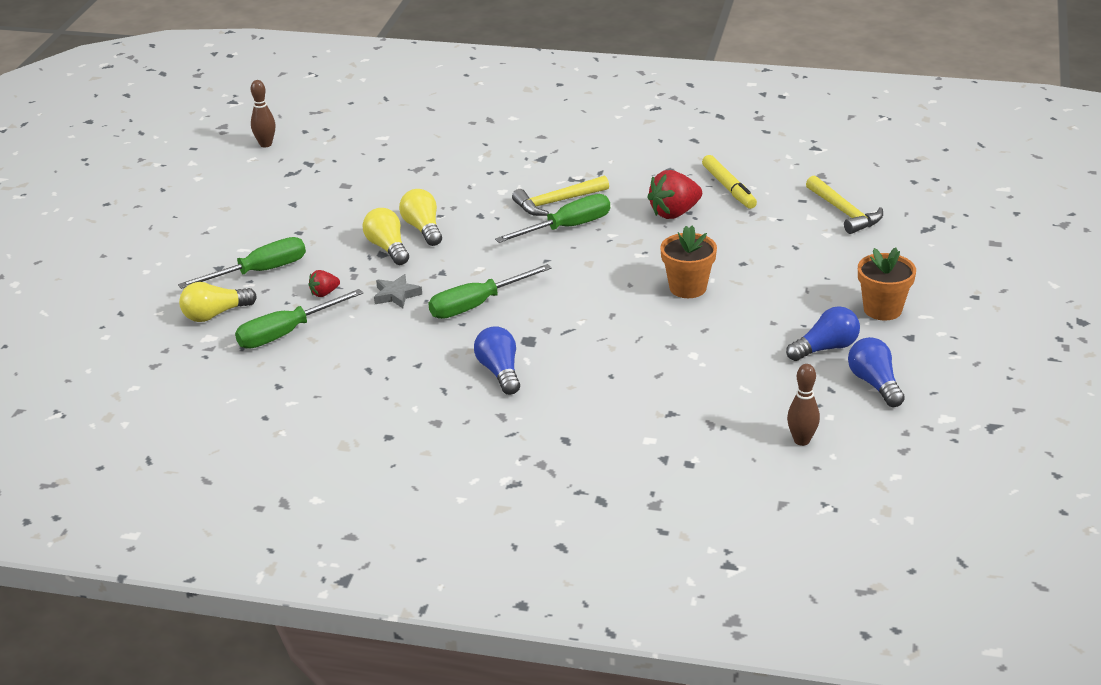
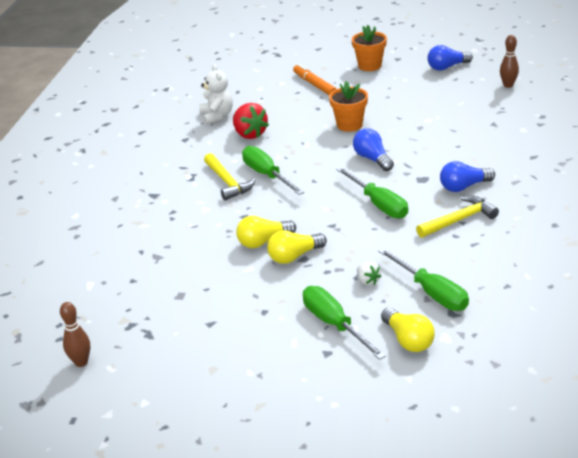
camera: 90 degrees left, 0 degrees up
(324, 293) = (368, 281): red strawberry -> white strawberry
(396, 295) = (367, 243): grey star -> none
(728, 188) = (217, 116): yellow marker -> white teddy bear
(818, 260) = (314, 84): none -> orange marker
(826, 348) = (413, 80): blue light bulb -> blue light bulb (372, 159)
(844, 212) = (255, 78): yellow hammer -> yellow hammer (459, 220)

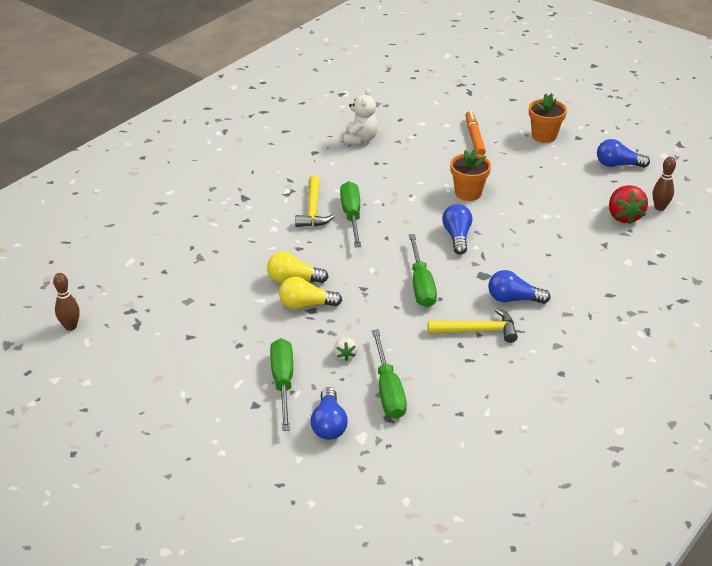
camera: 25 degrees right, 5 degrees up
(249, 134) = (372, 168): red strawberry -> red strawberry (623, 216)
(408, 340) = (329, 424): yellow light bulb -> blue light bulb

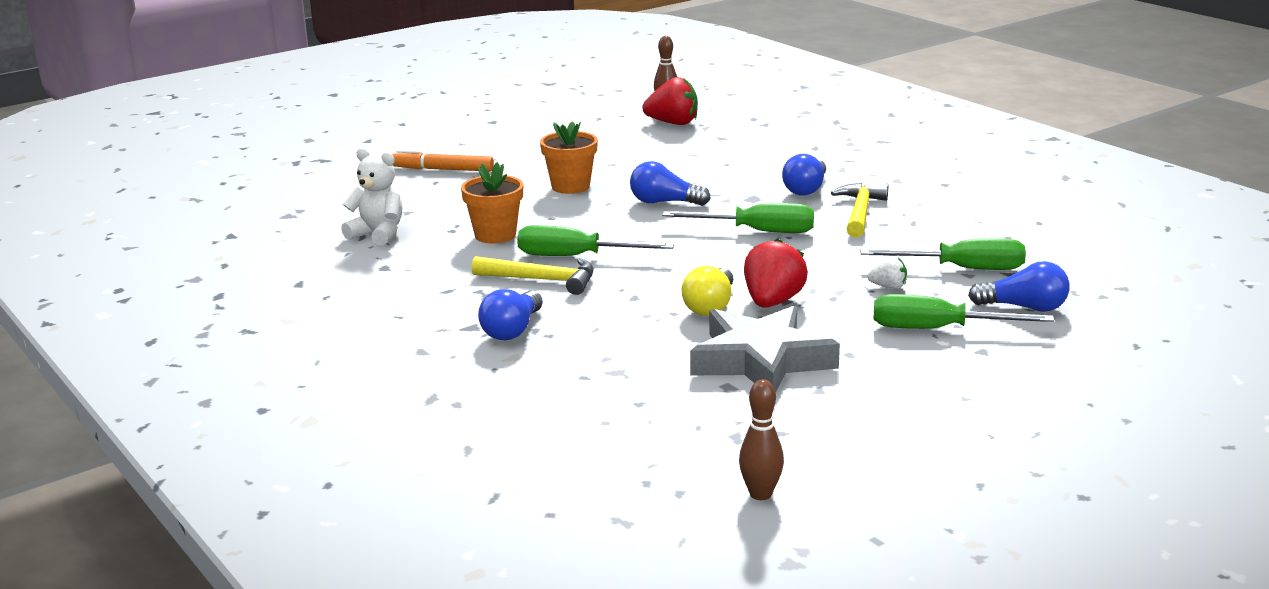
camera: 75 degrees left, 15 degrees down
(223, 309) = (761, 360): none -> grey star
(306, 305) = (772, 302): yellow light bulb -> red strawberry
(544, 136) = (473, 136): orange flower pot -> orange flower pot (495, 235)
(617, 165) = (567, 112): blue light bulb -> blue light bulb (512, 330)

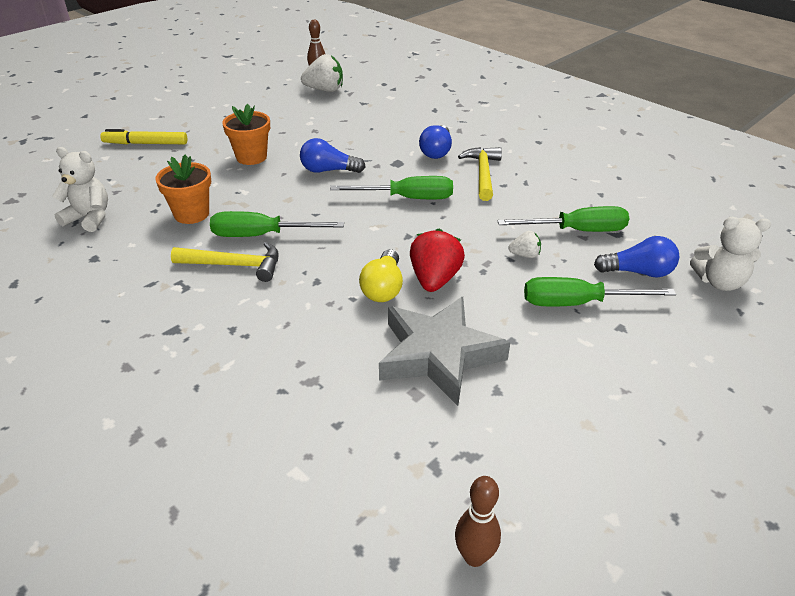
camera: 10 degrees left, 15 degrees up
(442, 169) = (146, 143): orange marker -> yellow marker
(512, 330) = (211, 331): blue light bulb -> none
(673, 123) = (325, 90): red strawberry -> white strawberry
(1123, 320) = (719, 282): none -> white teddy bear

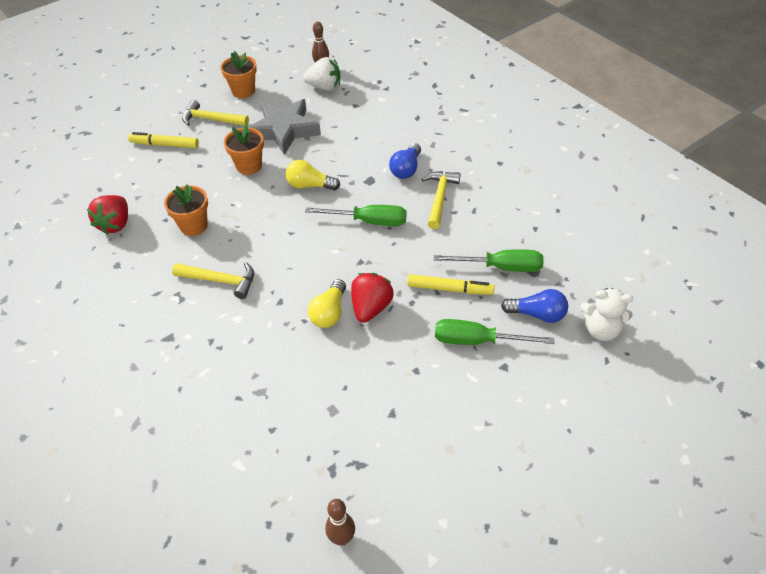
camera: 10 degrees right, 10 degrees up
(89, 218) = (115, 224): white teddy bear -> red strawberry
(199, 120) = (211, 119): none -> yellow hammer
(233, 96) = (243, 91): none -> orange flower pot
(262, 235) = (245, 252): green screwdriver -> none
(328, 170) = (310, 185): blue light bulb -> yellow light bulb
(439, 355) = (357, 378): grey star -> grey star (284, 130)
(525, 255) = (450, 289): white strawberry -> yellow marker

